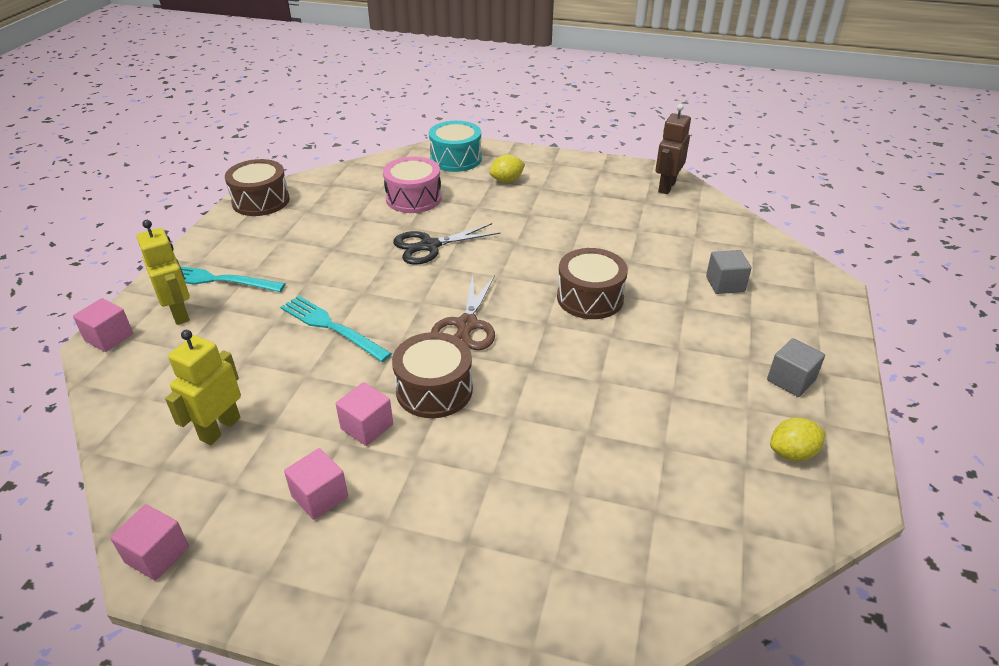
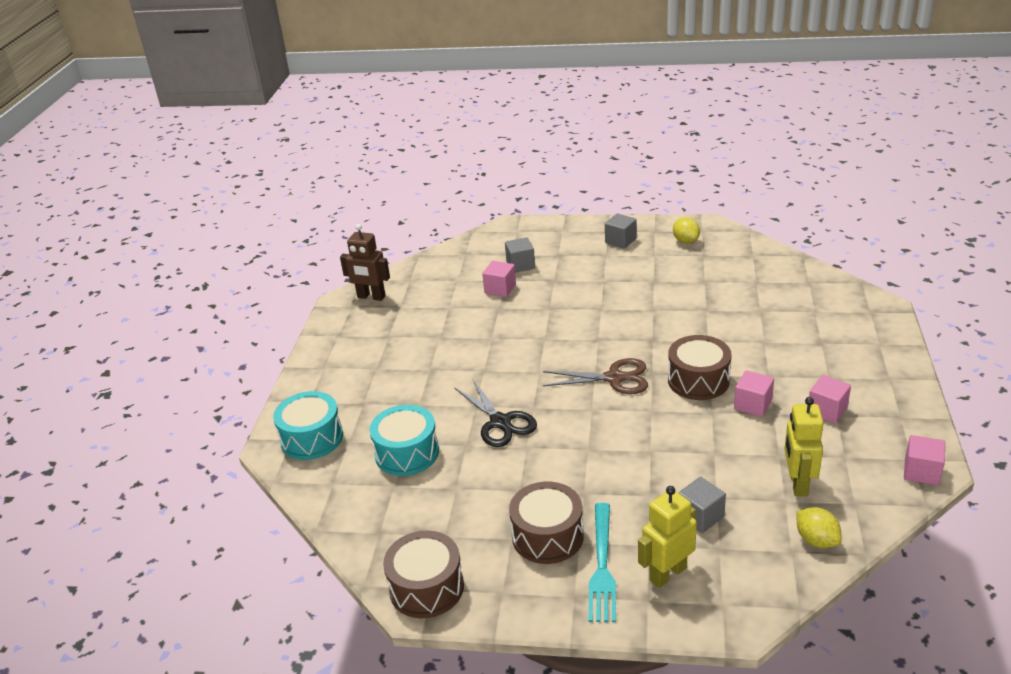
camera: 95 degrees left, 5 degrees down
(109, 337) = (727, 616): pink cube -> pink cube (500, 289)
(220, 428) = (797, 483): yellow robot -> yellow robot turned 75 degrees clockwise
(227, 346) = (700, 516): none -> grey cube
(332, 327) = (647, 455): turquoise fork -> none
(413, 198) = (407, 453): pink drum -> turquoise drum
(507, 180) = (363, 392): yellow lemon -> yellow lemon (816, 540)
(590, 298) = (557, 322): brown drum -> brown drum (547, 536)

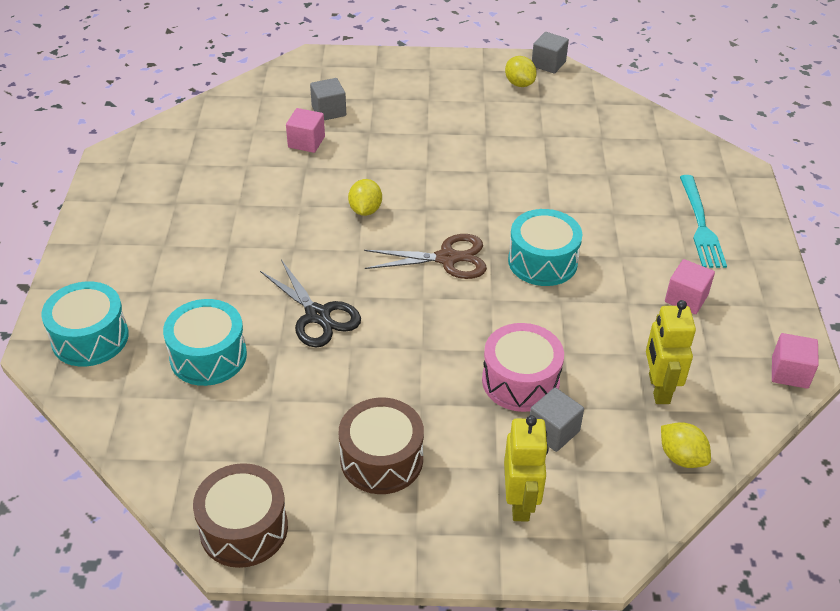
camera: 10 degrees left, 10 degrees up
(371, 297) = (150, 150): brown robot -> none
(546, 341) = (365, 210): none -> yellow lemon
(602, 566) = (446, 495): turquoise fork -> turquoise fork (700, 225)
(620, 241) = (444, 82): grey cube -> grey cube (548, 64)
(667, 573) = (520, 502): yellow robot -> yellow robot turned 135 degrees clockwise
(673, 476) = (520, 381): none -> pink drum
(698, 380) = (542, 261): brown drum -> turquoise drum
(752, 405) = (604, 292): pink cube -> none

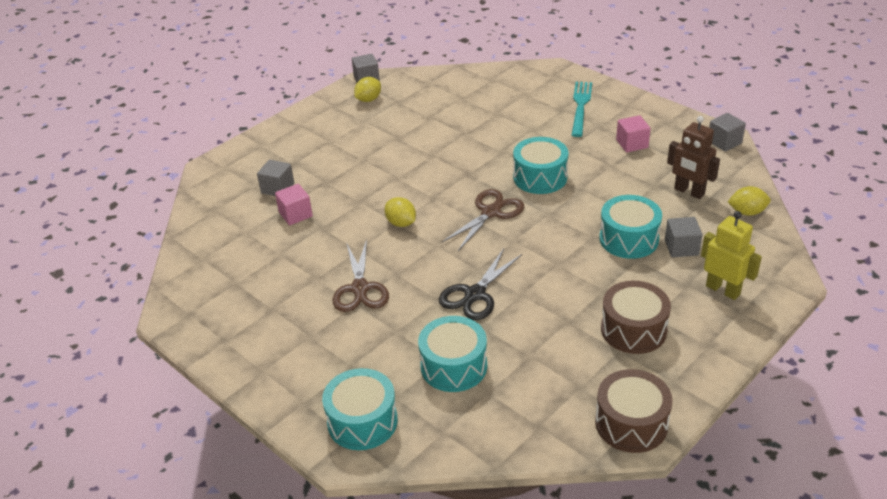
camera: 45 degrees left, 5 degrees down
(251, 238) = (360, 288): none -> brown scissors
(317, 315) = (475, 294): black scissors -> black scissors turned 120 degrees clockwise
(519, 84) = (368, 99): yellow lemon -> yellow lemon turned 60 degrees counterclockwise
(520, 381) = (629, 239): pink drum -> turquoise drum
(658, 388) = (689, 192): yellow robot -> brown robot
(700, 225) = (581, 106): turquoise fork -> turquoise fork turned 120 degrees counterclockwise
(789, 372) = (724, 142): pink cube -> grey cube

